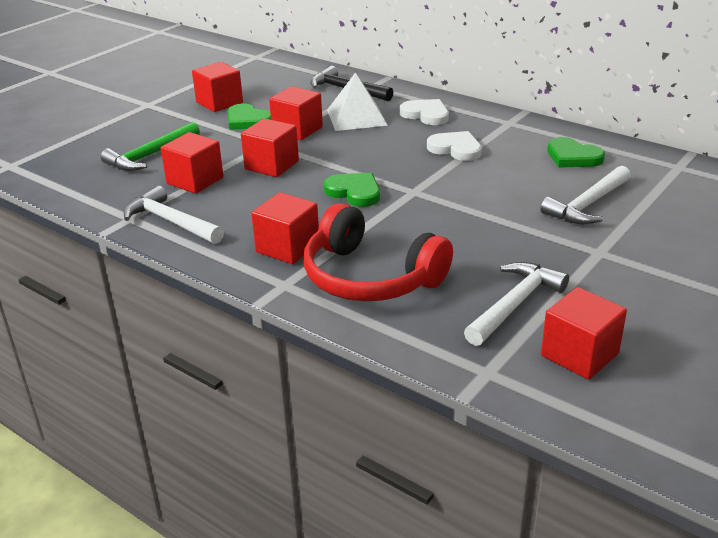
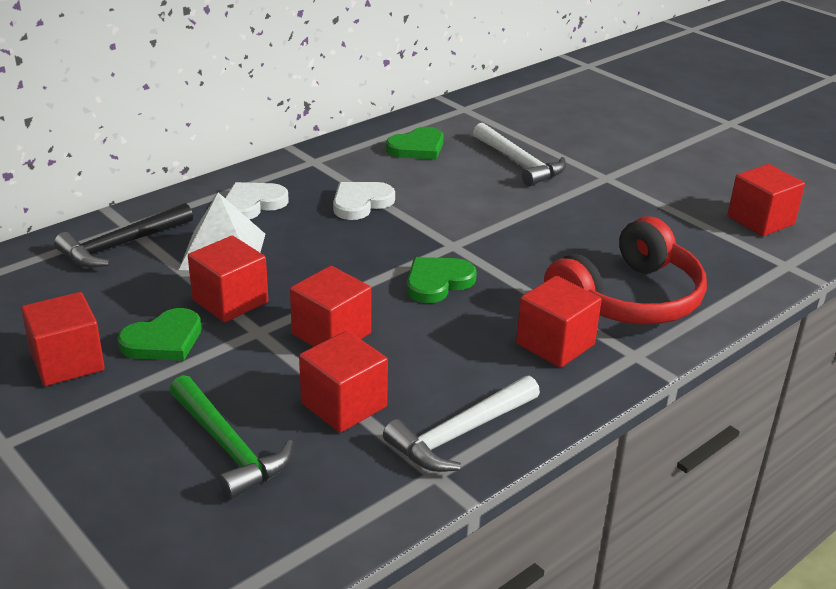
camera: 80 degrees left, 0 degrees up
(514, 304) = (686, 233): white hammer -> none

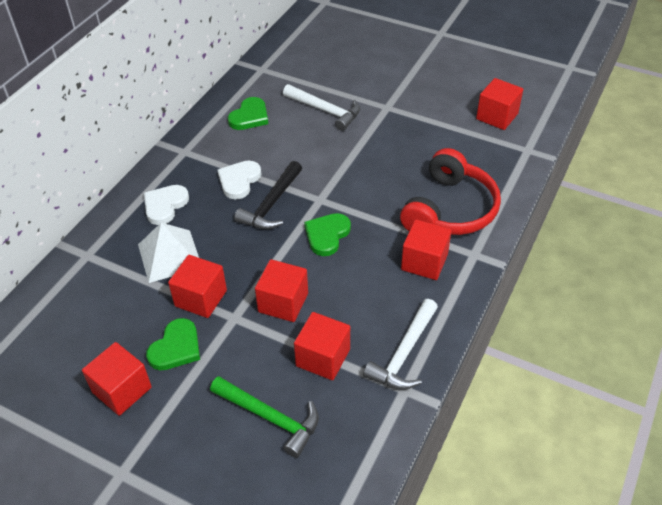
camera: 20 degrees left, 15 degrees up
(122, 245) = (94, 274): black hammer -> black hammer (271, 204)

